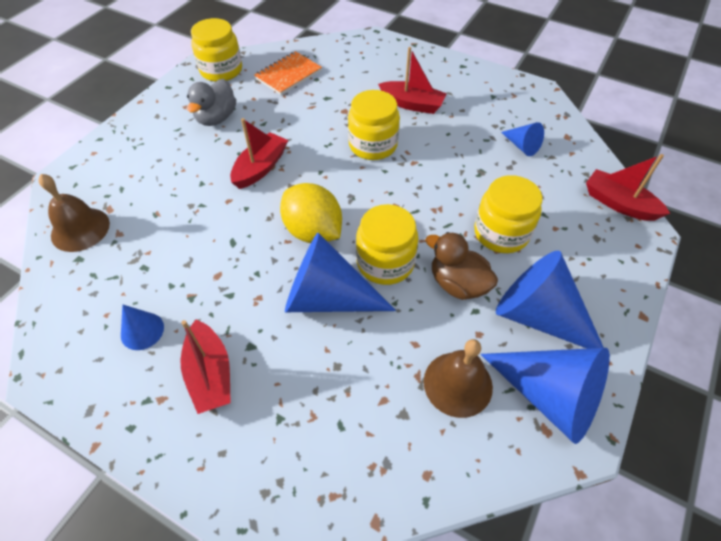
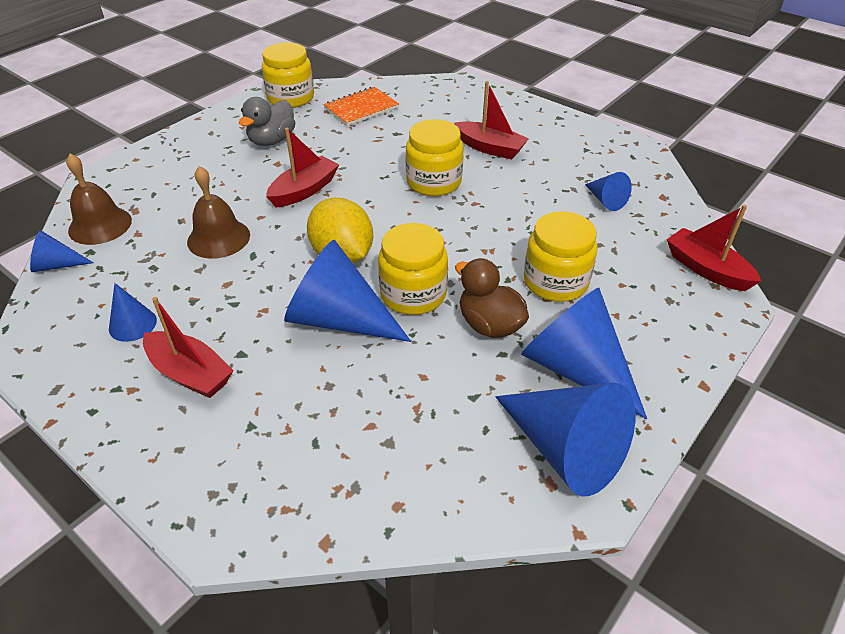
camera: 10 degrees right, 10 degrees down
(51, 278) = (57, 265): none -> blue cone
(210, 374) = (190, 373): red boat -> red boat turned 45 degrees counterclockwise
(458, 384) = (460, 422): brown bell -> brown bell (218, 238)

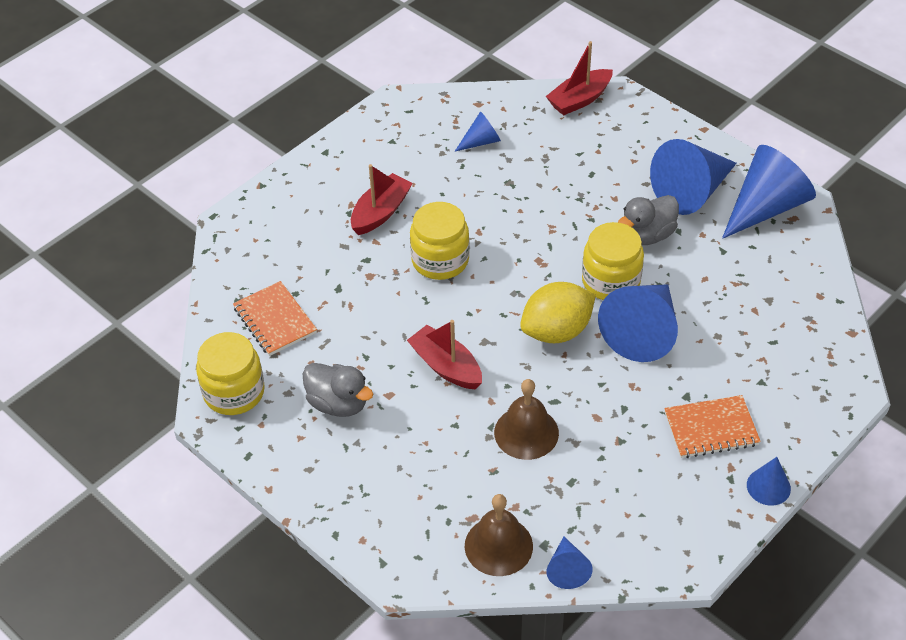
camera: 85 degrees left, 5 degrees up
(132, 324) = (653, 482): blue cone -> blue cone (768, 486)
(190, 373) = (711, 429): red boat -> orange notebook
(489, 325) = (647, 235): brown duck -> grey duck
(555, 282) = (595, 190): yellow jar -> none

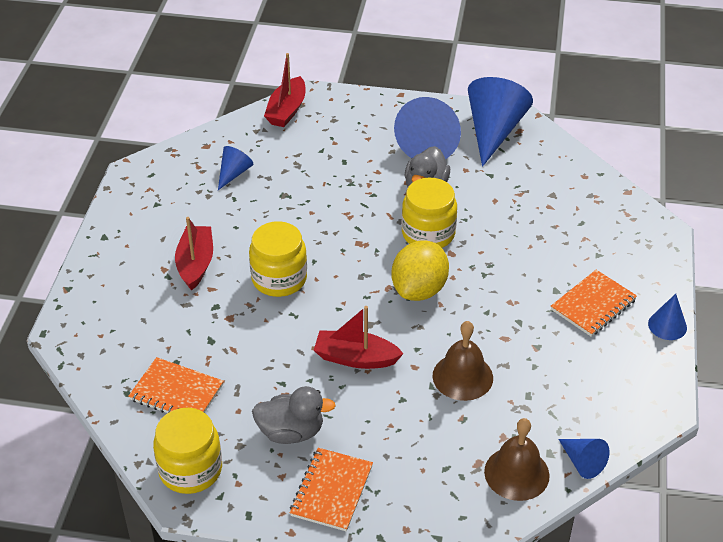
camera: 35 degrees left, 5 degrees down
(329, 472) = (331, 491): none -> orange notebook
(643, 331) = (484, 259): blue cone -> none

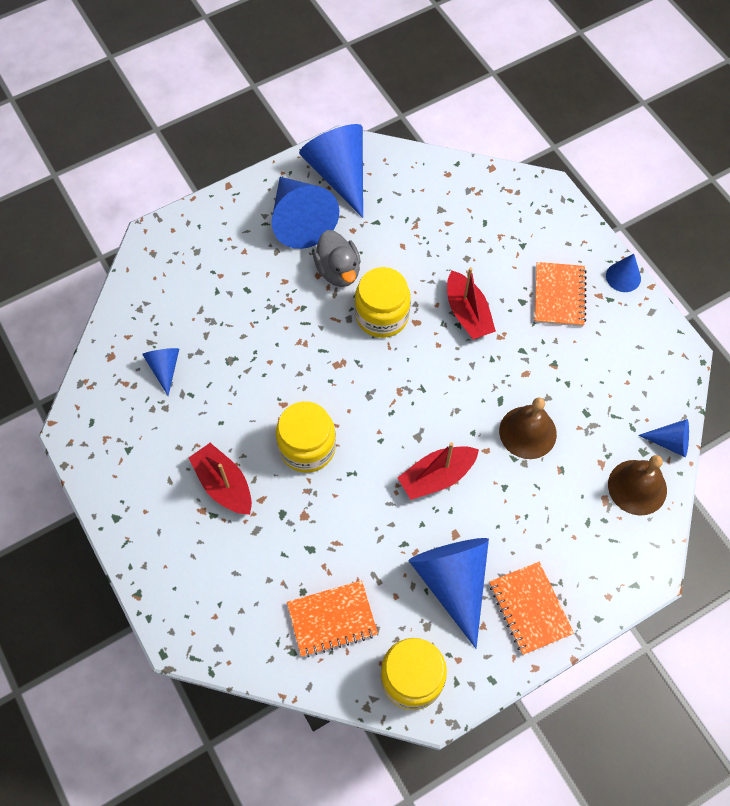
camera: 40 degrees left, 20 degrees up
(286, 110) = (145, 268): red boat -> red boat (467, 313)
(291, 432) = (453, 582): grey duck -> blue cone
(419, 289) = (424, 375): yellow lemon -> none

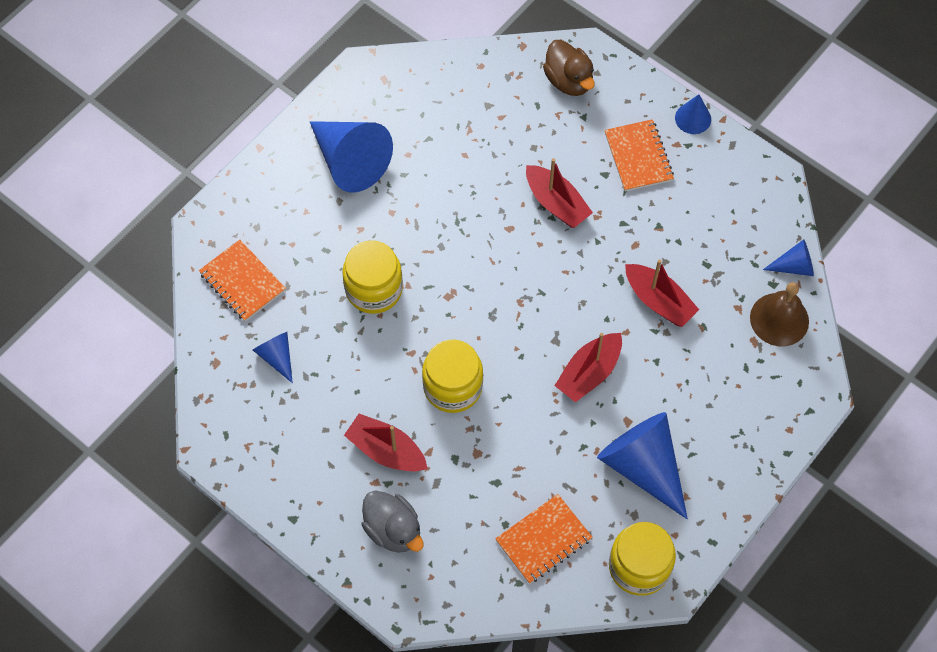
camera: 20 degrees left, 0 degrees up
(338, 271) = (411, 201): grey duck -> grey duck (393, 530)
(339, 174) = (370, 100): blue cone -> none
(382, 316) = (473, 233): yellow jar -> yellow jar (374, 289)
(521, 210) = (568, 81): none -> brown duck
(527, 432) = (658, 301): brown bell -> red boat
(530, 608) = (722, 465): orange notebook -> orange notebook (242, 282)

